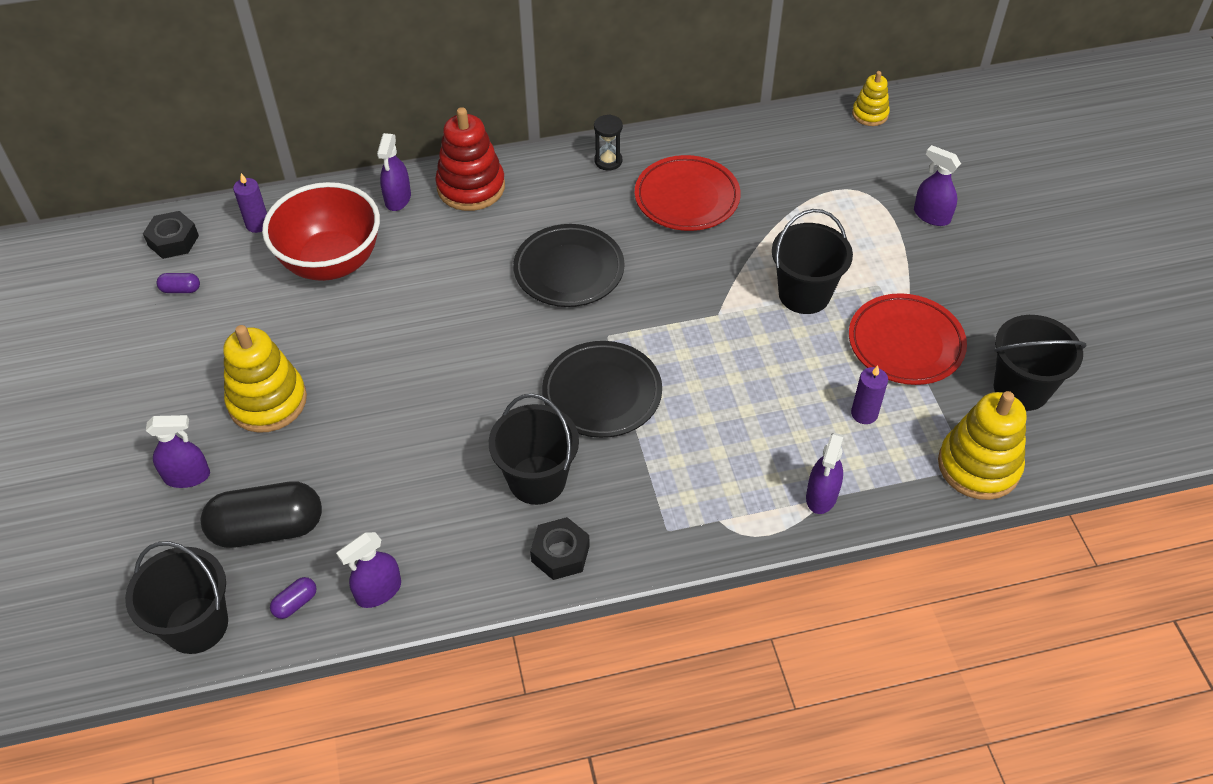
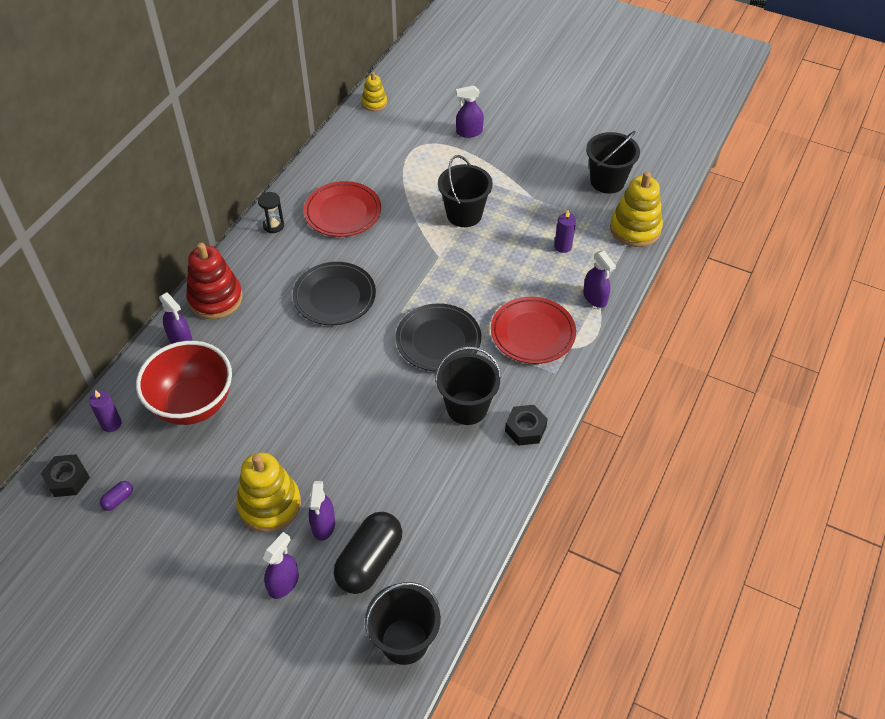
camera: 50 degrees left, 0 degrees up
(295, 603) = (438, 578): purple capsule -> none
(378, 591) = (469, 530): purple spray bottle -> purple spray bottle (323, 525)
(905, 343) = (537, 200): red plate -> red plate (532, 333)

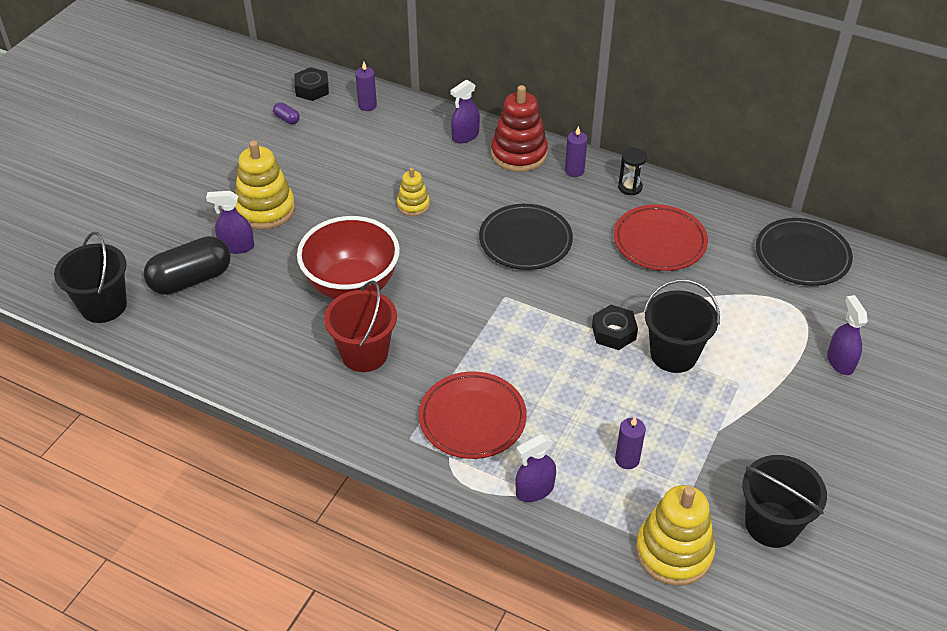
camera: 90 degrees right, 5 degrees down
(193, 404) = (385, 152): red bowl -> red bowl (352, 286)
(246, 260) = (574, 171): none -> purple candle
(283, 583) = (182, 224): purple spray bottle -> none
(369, 561) = (191, 279): black capsule -> black capsule turned 60 degrees counterclockwise
(374, 103) = (872, 263): yellow stacking toy -> yellow stacking toy (413, 205)
(438, 340) = (461, 329): black plate -> black plate (802, 256)
(467, 407) = (364, 354): black bucket -> red bucket
(525, 429) = (330, 406): black nut -> black nut (614, 332)

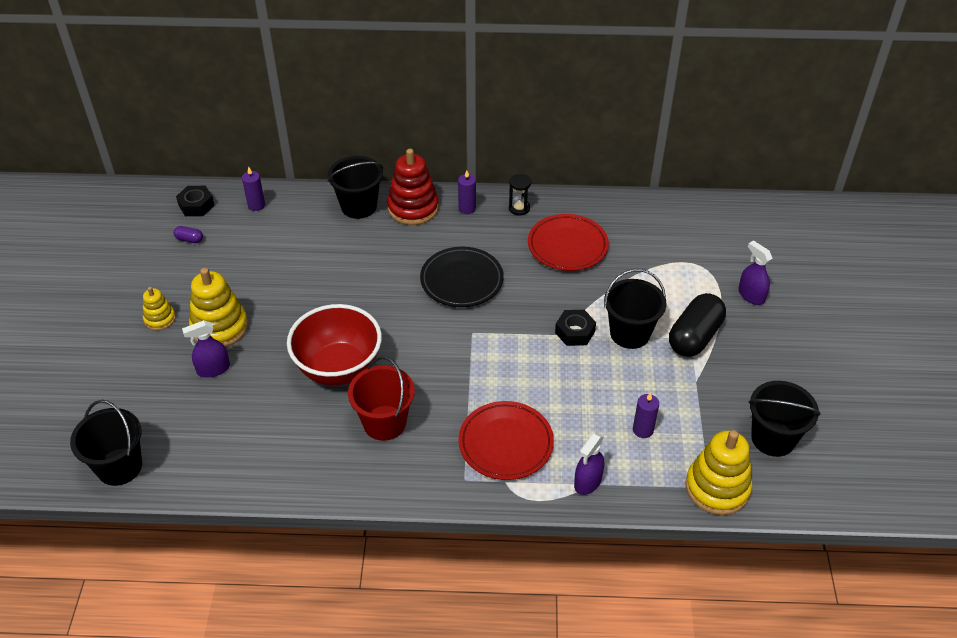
camera: 25 degrees left, 0 degrees up
(191, 279) = (189, 413): black capsule -> black capsule (694, 337)
(413, 205) = (349, 280): yellow stacking toy -> yellow stacking toy (160, 319)
(465, 136) = (359, 206): purple spray bottle -> black bucket
(802, 256) = (679, 222): black plate -> none

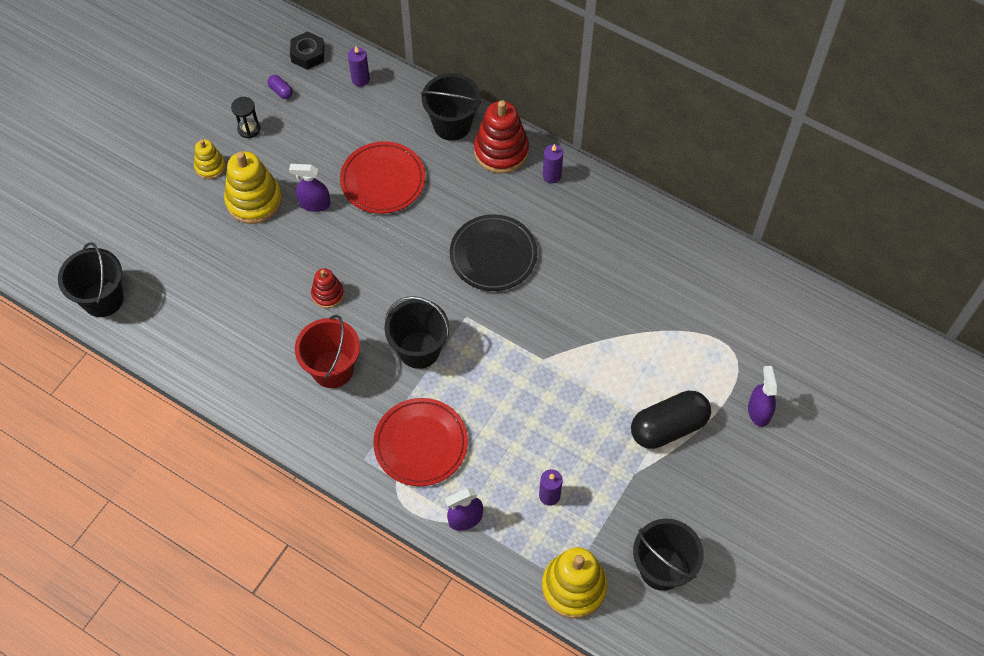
camera: 30 degrees right, 15 degrees up
(213, 369) = (225, 241): purple spray bottle -> purple spray bottle (314, 204)
(338, 368) = (328, 294): red bowl -> red stacking toy
(519, 208) = (602, 199): black hourglass -> black hourglass (249, 129)
(567, 246) = (619, 266): red plate -> red plate (383, 180)
(575, 332) = (559, 364): black nut -> none
(630, 333) = (609, 392): black bucket -> black bucket (419, 349)

